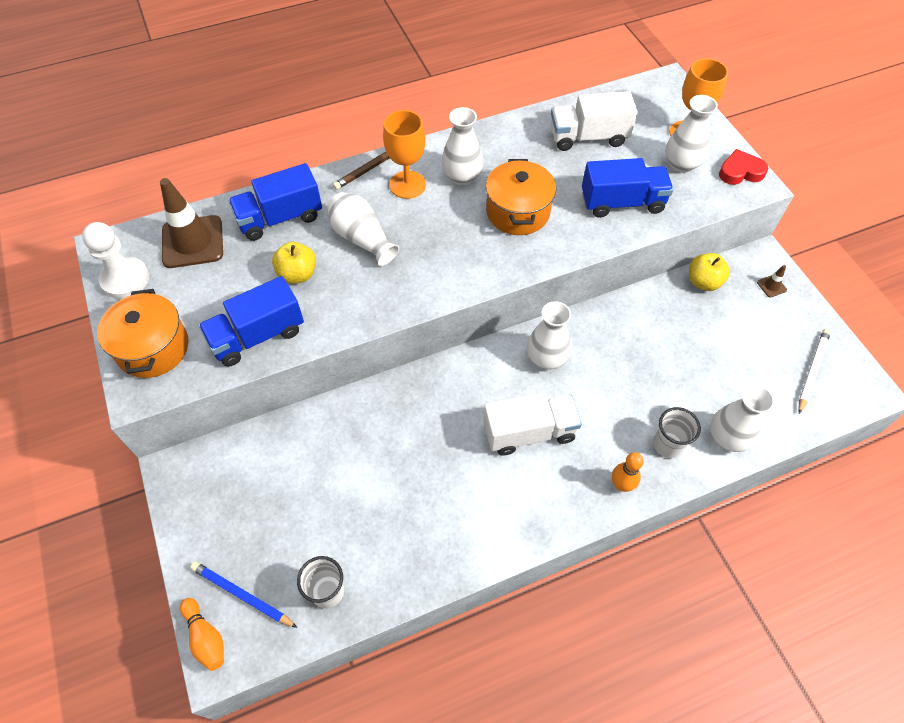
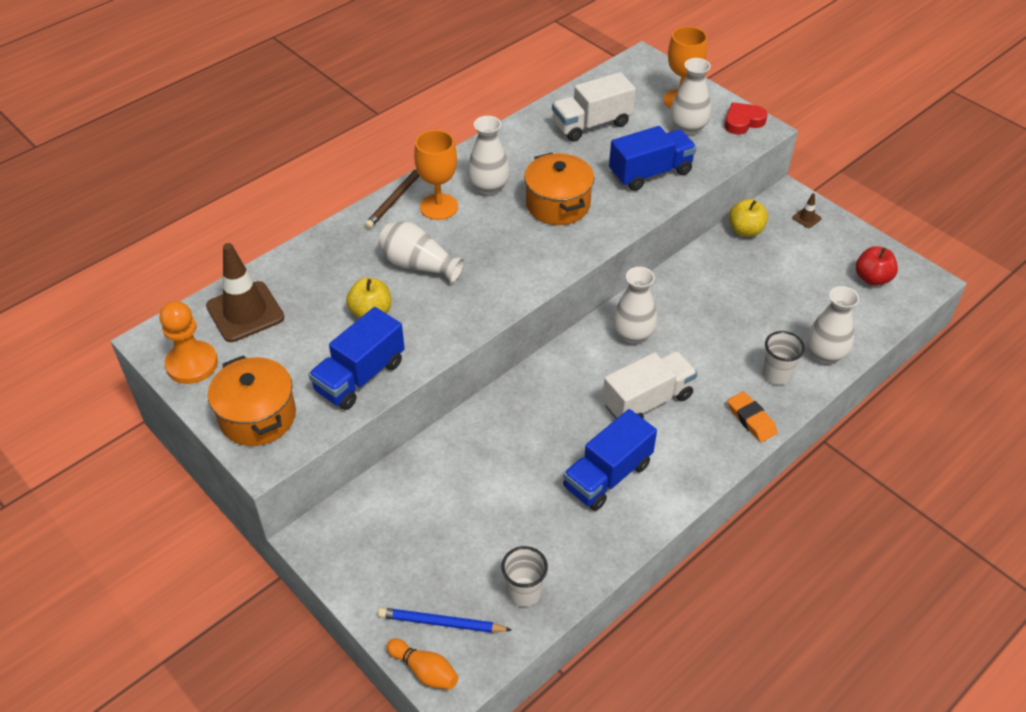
camera: 20 degrees left, 10 degrees down
(125, 279) = (192, 364): white pawn -> orange pawn
(280, 218) = (325, 268): blue truck -> blue truck (607, 476)
(621, 485) = (751, 419): orange bowling pin -> orange eraser
(812, 370) = (872, 278): white pencil -> red apple

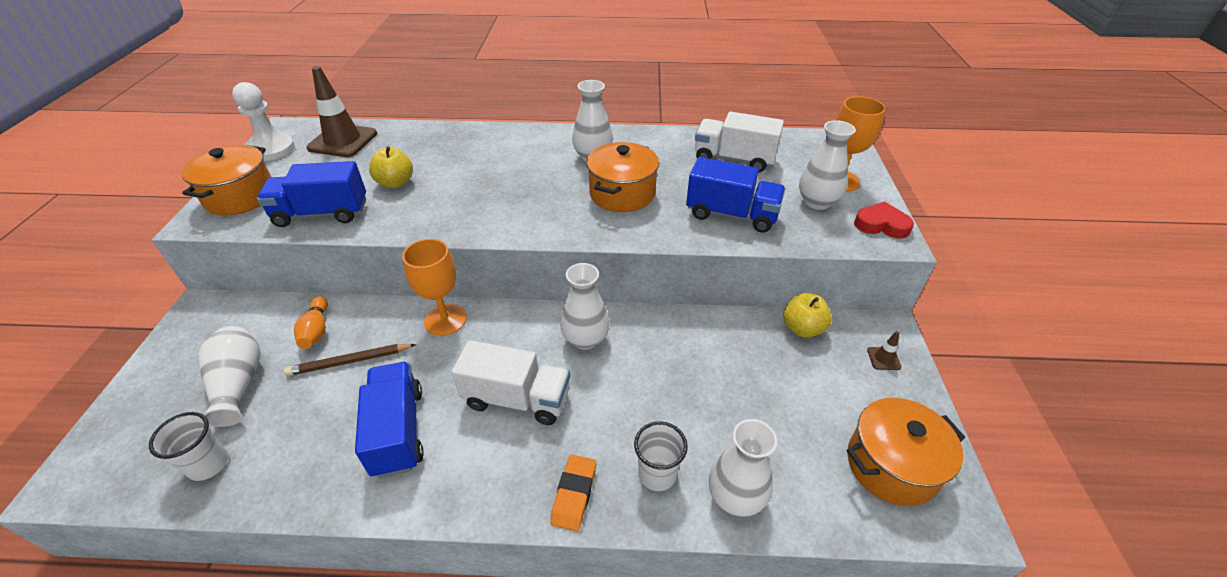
camera: 45 degrees right, 5 degrees down
(192, 364) = (273, 149): orange pawn -> white pawn
(395, 199) = (525, 132): brown pencil -> brown pencil (350, 361)
(418, 265) = (470, 174): white vase -> white vase (238, 384)
(424, 670) = (77, 456): orange bowling pin -> orange bowling pin (316, 330)
(439, 207) = (541, 150): orange goblet -> orange goblet (445, 320)
(441, 623) = (141, 432): blue pencil -> none
(607, 476) = (398, 431): blue truck -> blue truck turned 75 degrees clockwise
(872, 278) = (891, 465): red apple -> orange pot

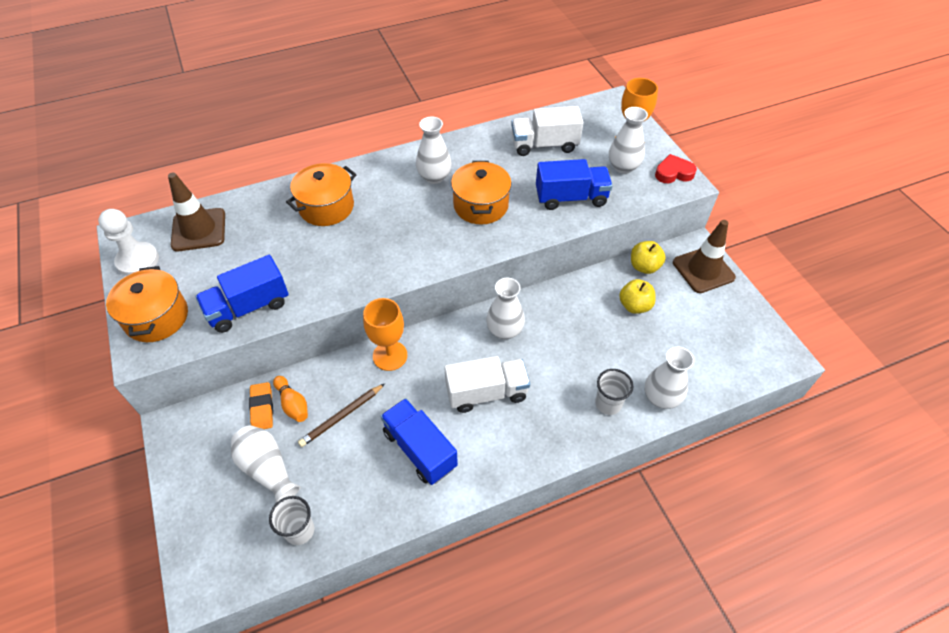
camera: 25 degrees left, 10 degrees up
(395, 183) = (287, 256): yellow apple -> yellow apple (634, 306)
(574, 494) = (566, 438): orange eraser -> orange eraser (262, 408)
(883, 358) = (703, 270): brown traffic cone -> brown traffic cone, size x2.44
(891, 465) = (737, 340): orange pot -> orange pot (326, 207)

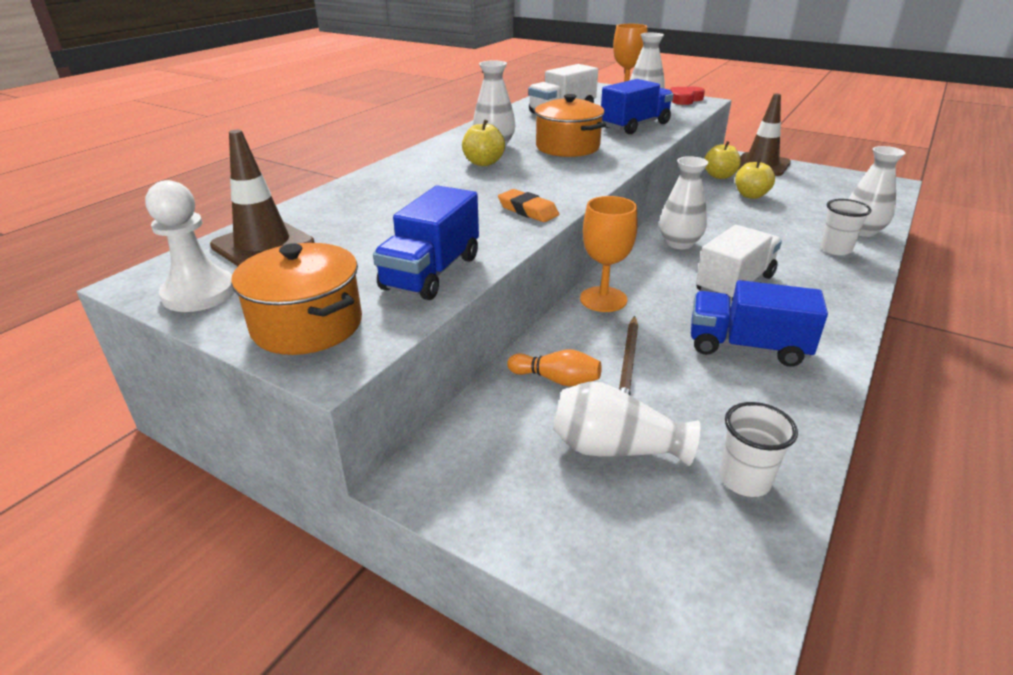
camera: 35 degrees left, 20 degrees down
(262, 408) = (524, 401): orange eraser -> orange eraser (528, 210)
(326, 207) = (410, 187): orange pot -> none
(401, 198) = (483, 163): none -> yellow apple

